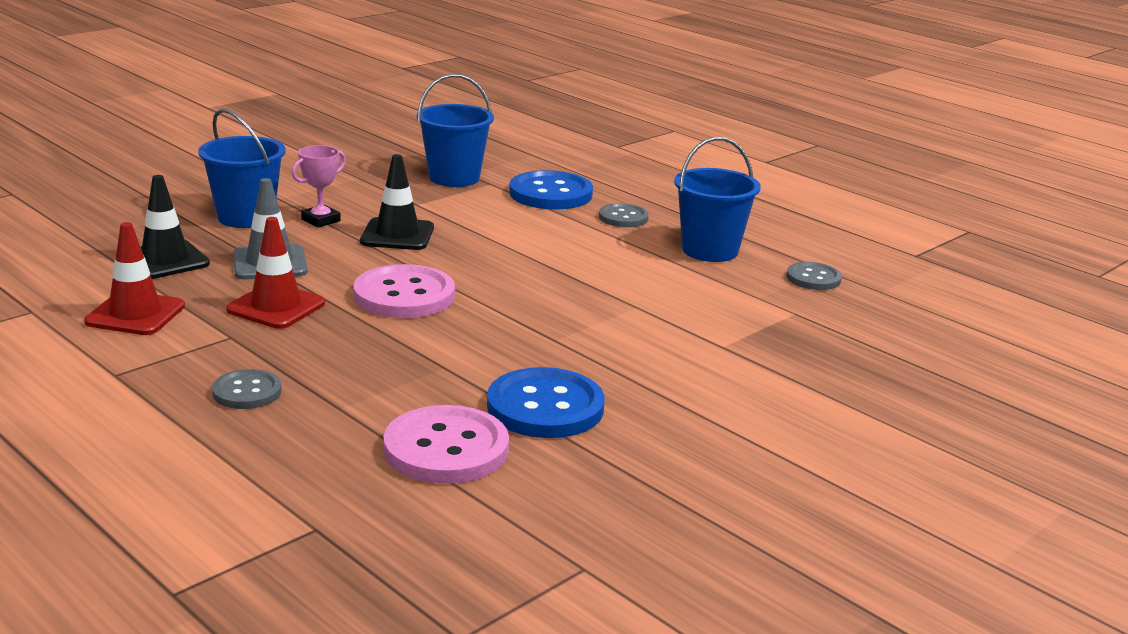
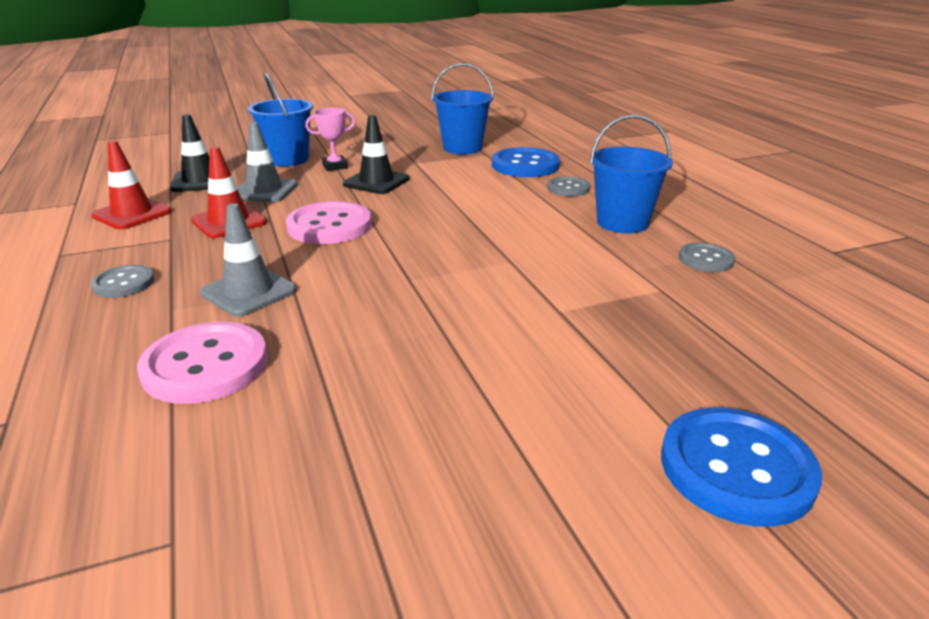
camera: 25 degrees right, 5 degrees up
(402, 377) = (249, 292): none -> grey traffic cone
(545, 407) = (334, 341): blue button -> blue button (736, 468)

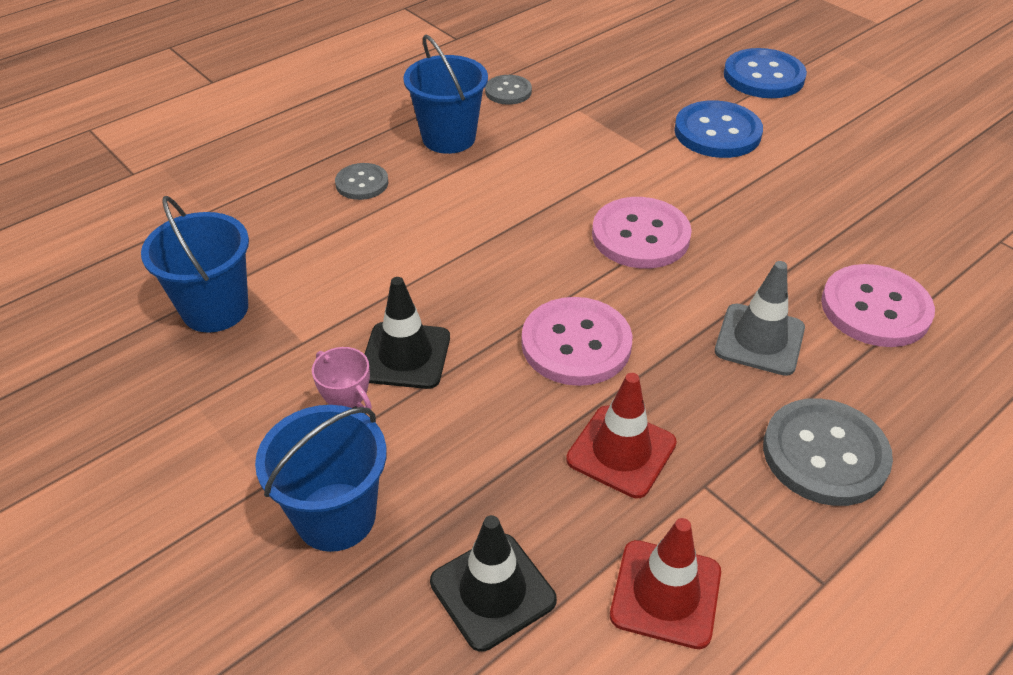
camera: 110 degrees left, 15 degrees up
(123, 283) = (825, 454): grey button -> grey button, size x1.74
(264, 191) = (496, 471): grey traffic cone -> none
(423, 274) = (640, 236): none -> pink button
(525, 165) = (284, 230): blue button -> blue button (717, 132)

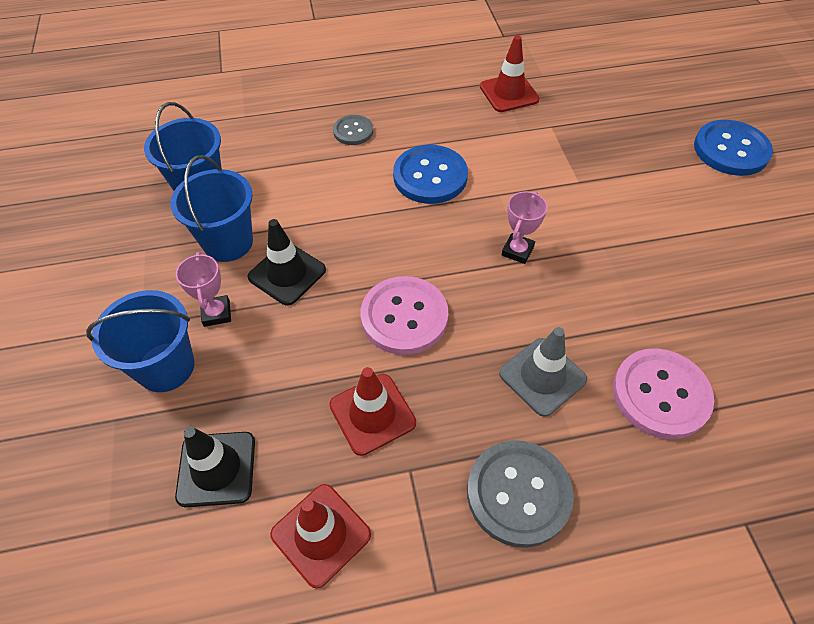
camera: 30 degrees right, 10 degrees up
(449, 138) = (437, 117): blue bucket -> blue bucket (228, 242)
(508, 91) = (509, 93): grey button -> red traffic cone
(640, 236) = (517, 251): pink button -> pink trophy
(717, 132) = (649, 186): blue button -> blue button (430, 176)

